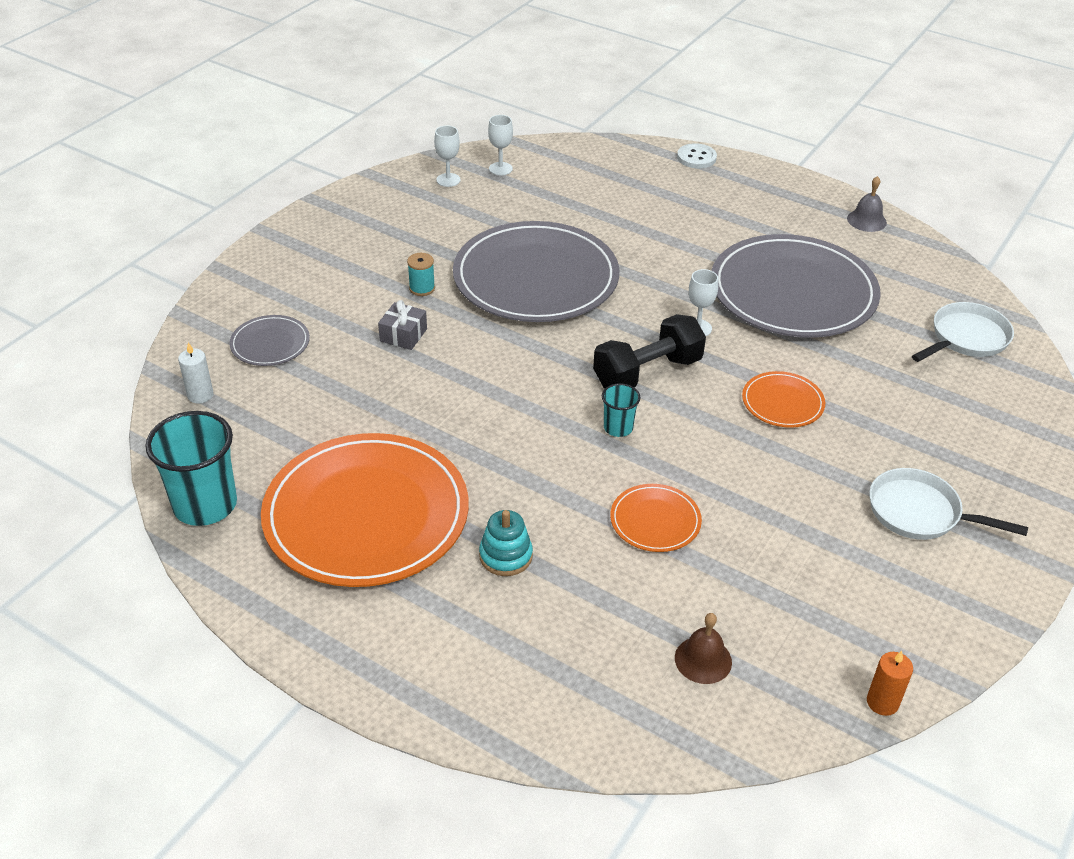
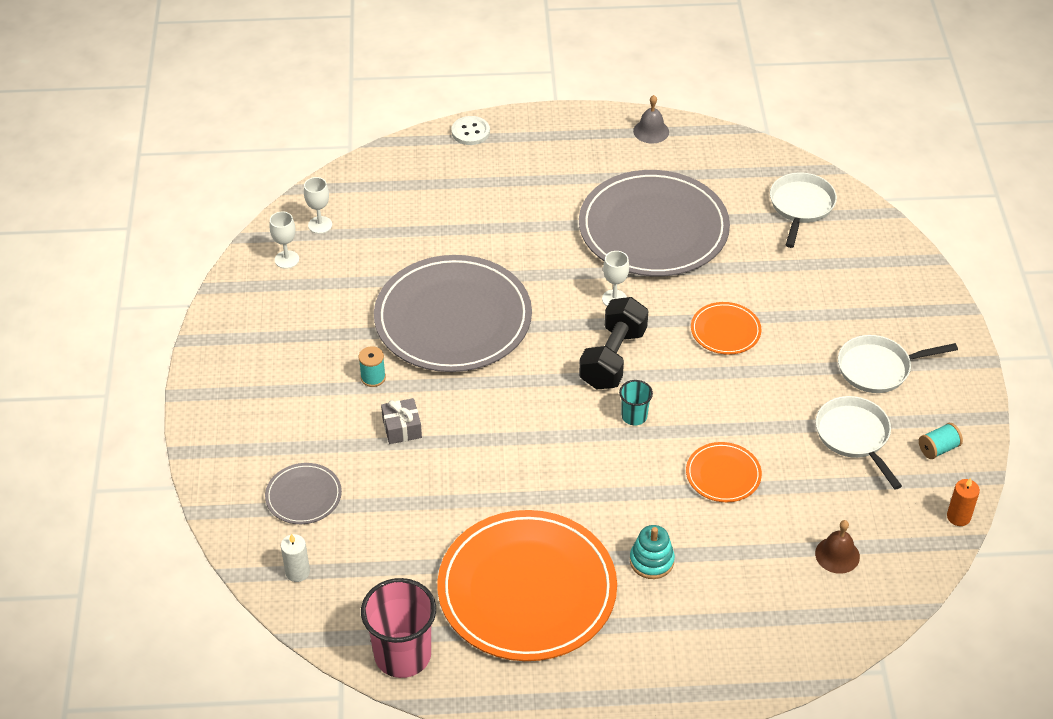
camera: 35 degrees left, 5 degrees up
(205, 505) = (402, 655): turquoise cup -> pink cup
(831, 560) = (854, 436): none -> white pan
(920, 622) = (938, 448): none -> turquoise spool

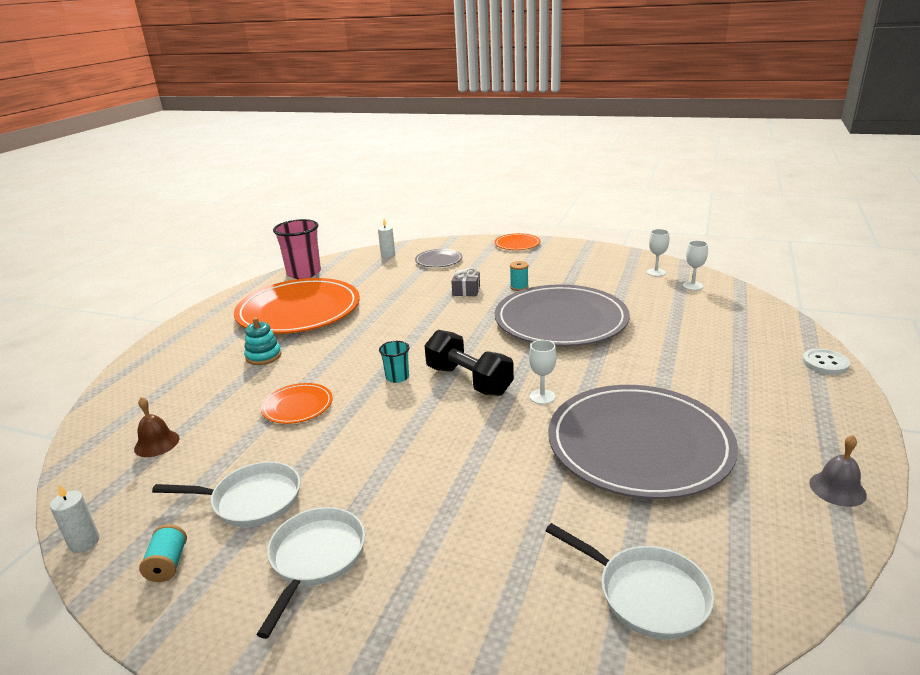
camera: 115 degrees right, 20 degrees down
(725, 331) = (457, 454): orange plate -> orange plate (517, 244)
(958, 517) = (84, 542): orange candle -> white candle

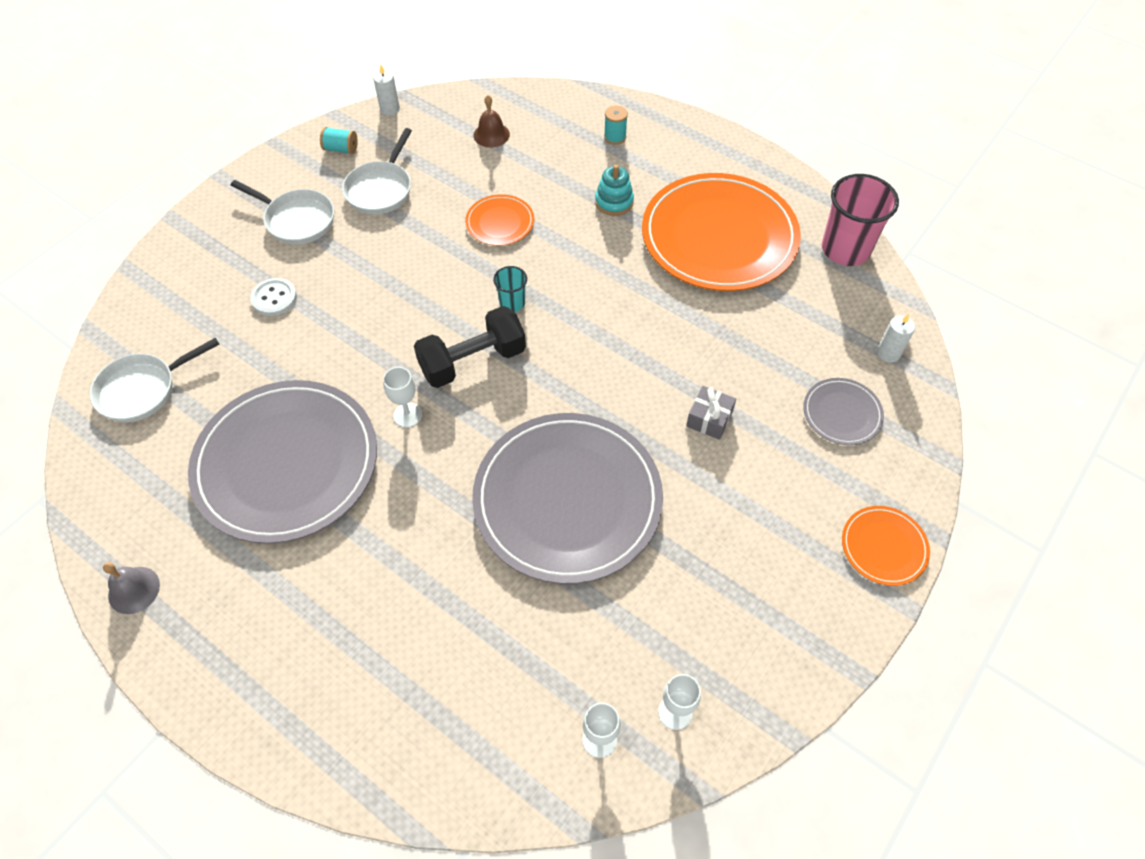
camera: 105 degrees right, 30 degrees up
(519, 287) = (695, 487): turquoise spool -> turquoise spool (615, 137)
(825, 363) = (303, 757): white button -> white button (274, 298)

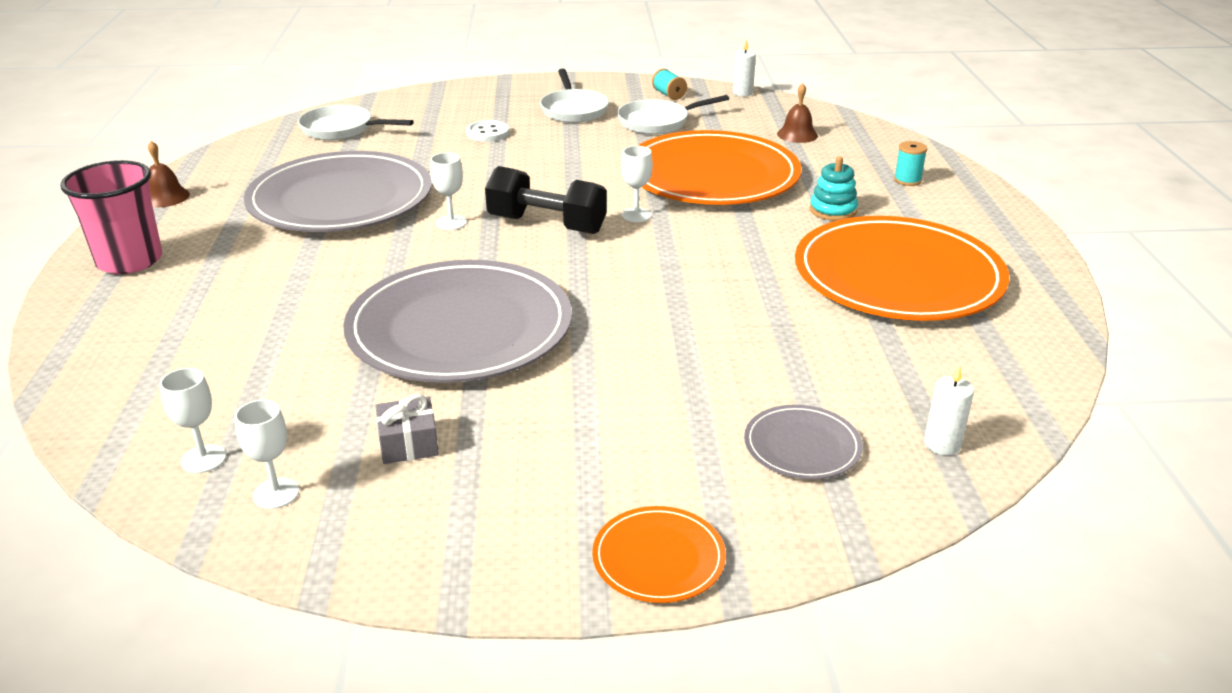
camera: 50 degrees right, 25 degrees down
(134, 590) = (165, 197): grey bell -> brown bell
(500, 222) = (712, 175): orange plate -> orange plate, size x2.25
(512, 303) = (636, 215): turquoise cup -> white goblet
(709, 419) = (663, 364): grey gift -> grey gift (408, 443)
(845, 249) = (1031, 354): pink cup -> pink cup (130, 261)

